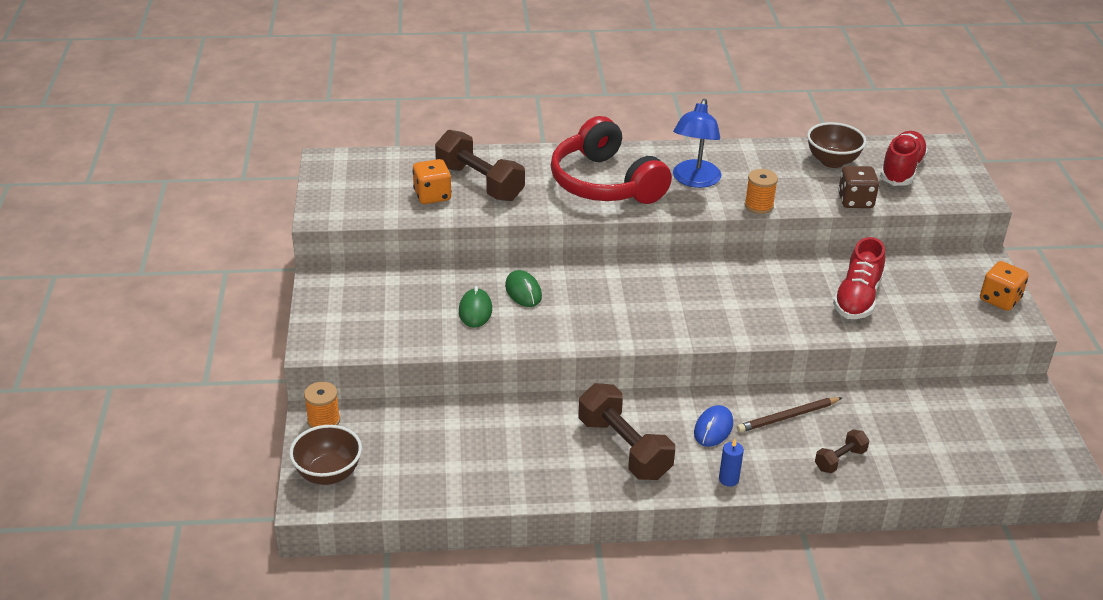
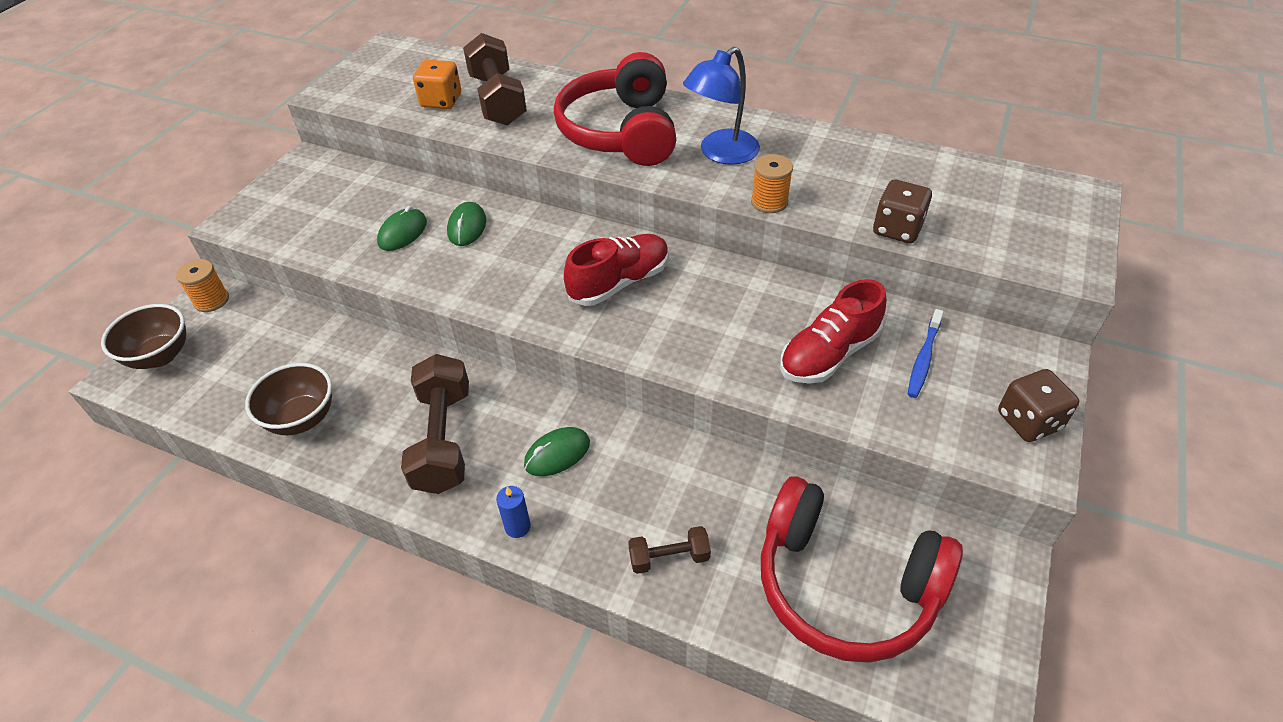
camera: 30 degrees right, 10 degrees up
(713, 428) = (557, 454): blue mouse -> green mouse
(788, 417) = (654, 473): brown pencil -> none
(832, 161) = (908, 173): brown bowl -> brown bowl (302, 419)
(901, 170) = (993, 207): red shoe -> red shoe (619, 282)
(915, 282) = (923, 358): none -> blue toothbrush
(952, 435) = (845, 585): none -> red headphones
(1000, 299) = (1028, 421): orange dice -> brown dice

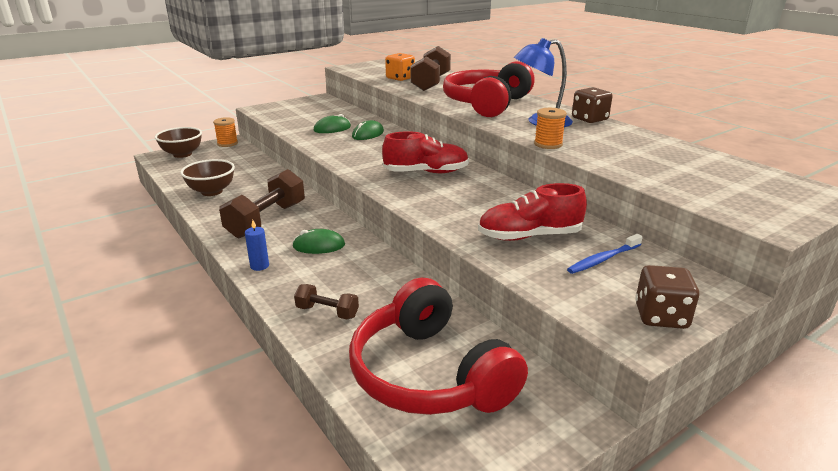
camera: 30 degrees right, 20 degrees down
(897, 229) = (631, 173): brown dice -> brown dice (589, 119)

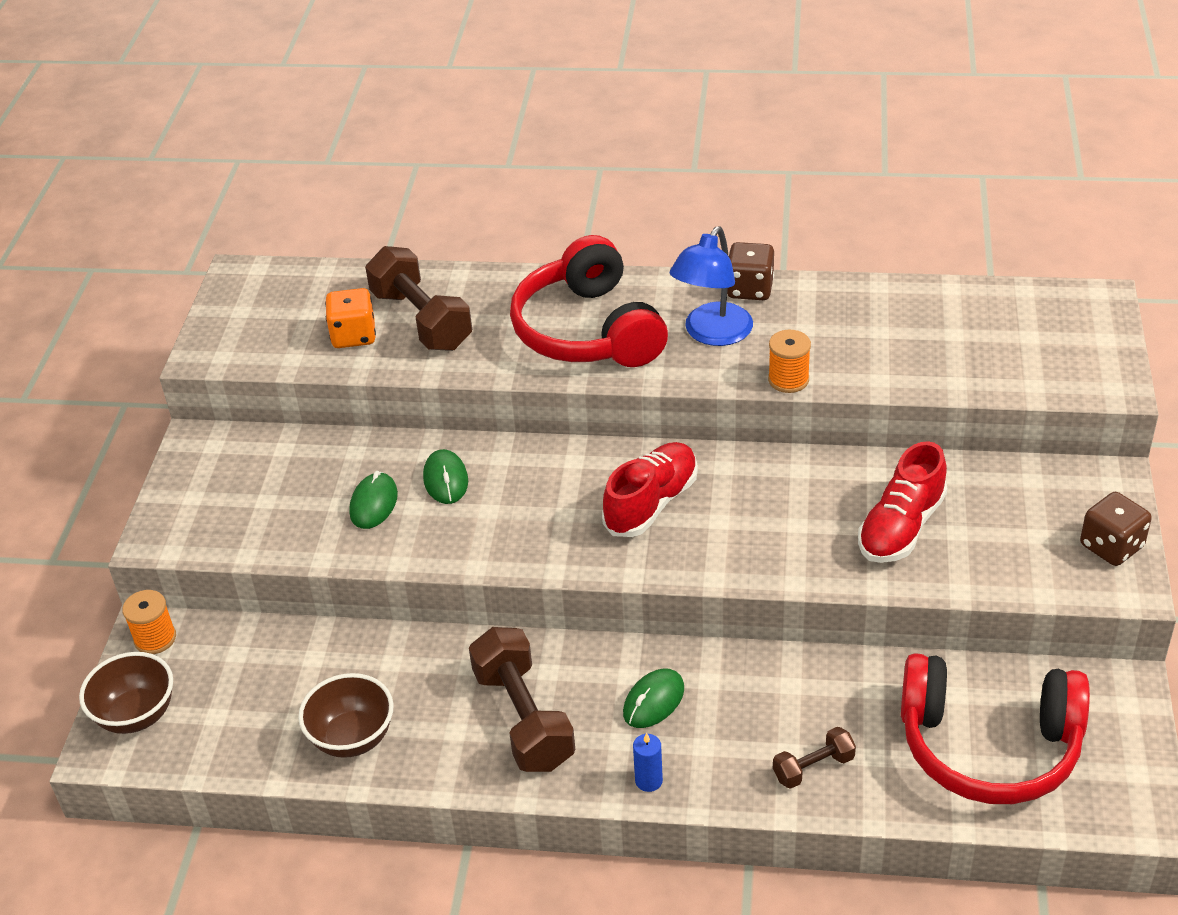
camera: 45 degrees left, 15 degrees up
(603, 259) = (995, 509): blue toothbrush -> none

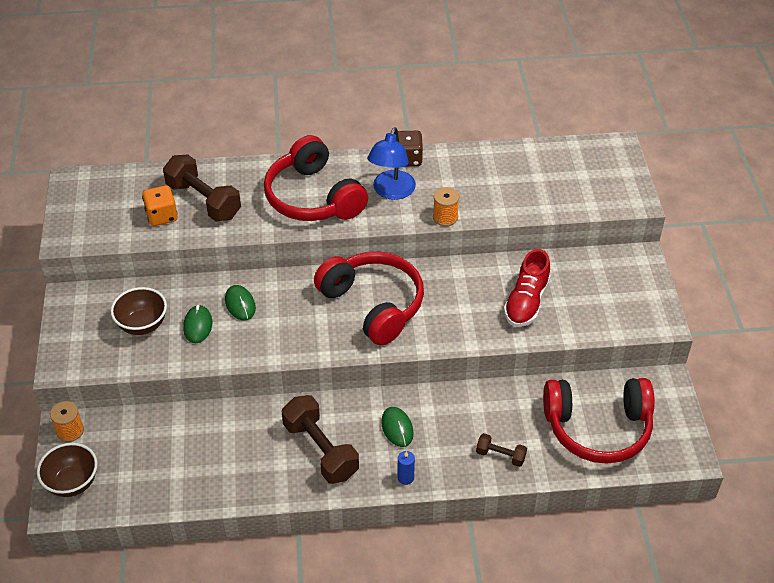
camera: 15 degrees left, 5 degrees up
(352, 738) = (217, 478): brown bowl -> brown bowl (142, 325)
(651, 503) = (373, 305): red shoe -> red headphones
(653, 701) = (397, 428): green mouse -> green mouse turned 45 degrees counterclockwise
(813, 768) = (500, 456): brown dumbbell -> brown dumbbell turned 60 degrees clockwise
(1111, 546) = (649, 299): brown dice -> none

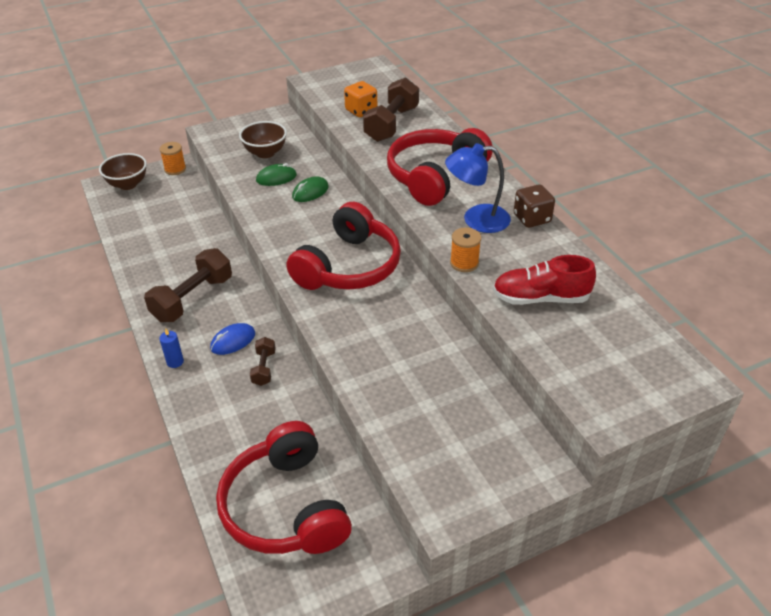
camera: 70 degrees right, 5 degrees down
(397, 428) = (233, 341): green mouse -> blue mouse
(500, 456) = (221, 427): brown dumbbell -> brown dumbbell (264, 368)
(526, 302) = (410, 376): red shoe -> red shoe (540, 298)

